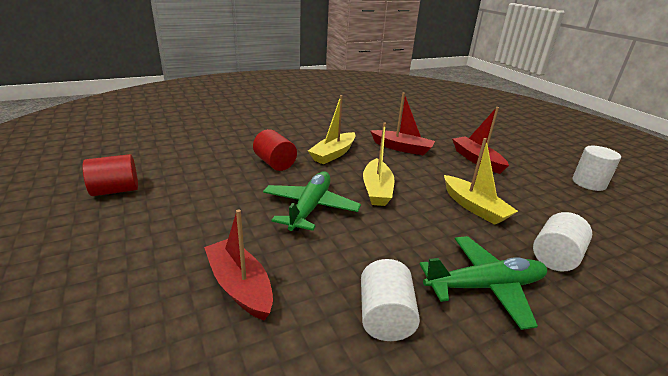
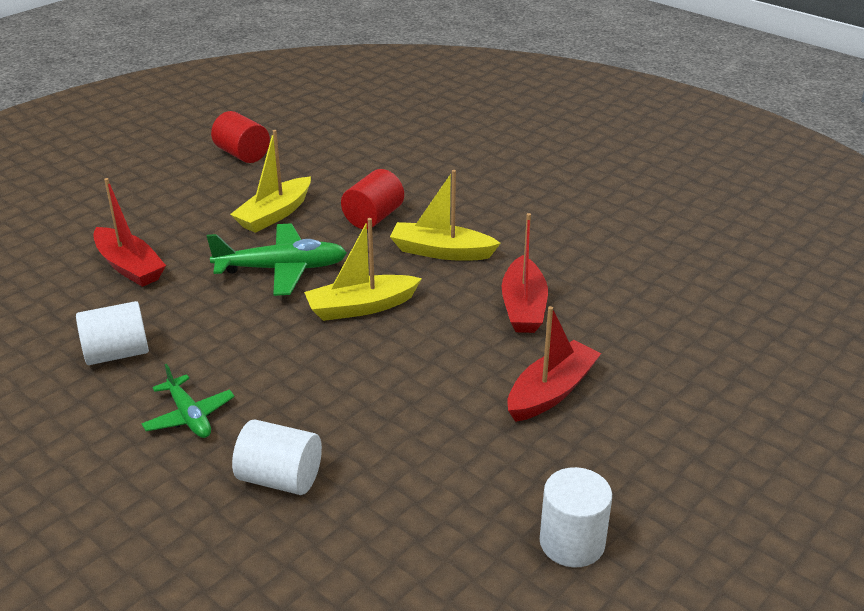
camera: 70 degrees right, 5 degrees up
(240, 286) = (129, 267): red boat -> red boat turned 105 degrees clockwise
(474, 207) = (371, 398): yellow boat -> yellow boat (274, 214)
(485, 286) = (189, 416): green plane -> green plane, size x0.61

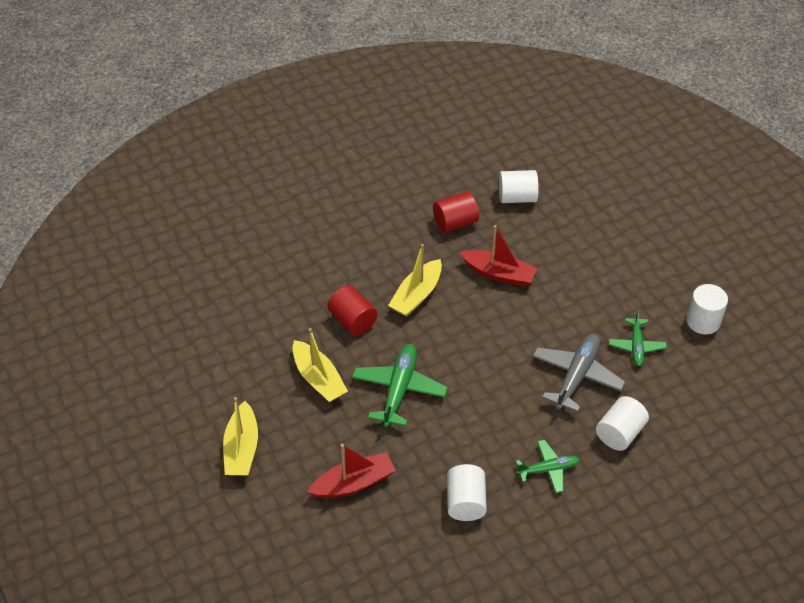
camera: 70 degrees left, 15 degrees up
(242, 154) = (205, 382): red cylinder -> red cylinder (455, 222)
(361, 307) = (465, 356): yellow boat -> yellow boat (242, 448)
(374, 413) = (576, 376): none -> grey plane
(467, 467) = (636, 346): none -> green plane
(551, 392) = (586, 289): red boat -> none
(680, 295) = (517, 197): none -> white cylinder

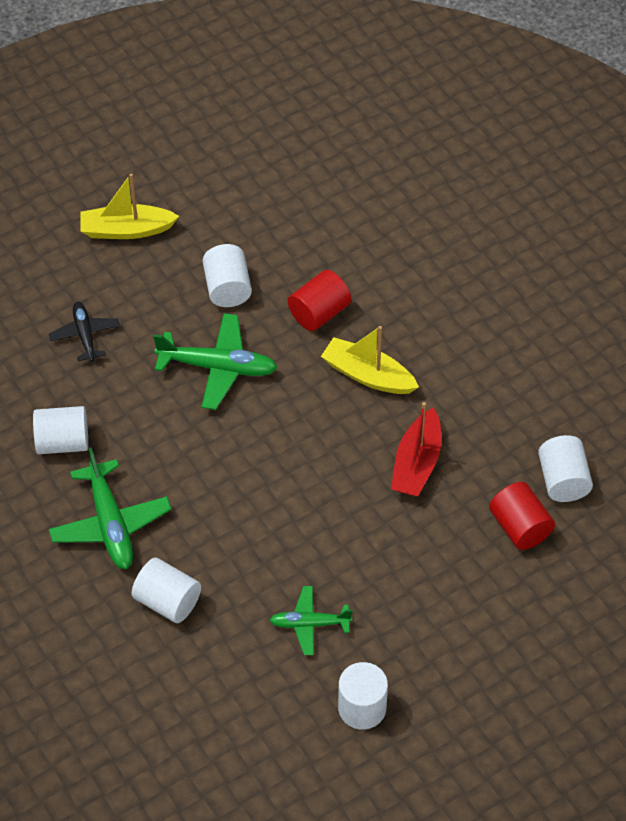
camera: 85 degrees right, 5 degrees up
(318, 379) = (227, 288): yellow boat -> white cylinder
(353, 483) = (85, 335): red boat -> black plane
(455, 222) = (502, 410): red cylinder -> red cylinder (520, 527)
(548, 469) = (110, 524): green plane -> green plane, size x1.63
(576, 376) = (254, 554): grey plane -> none

